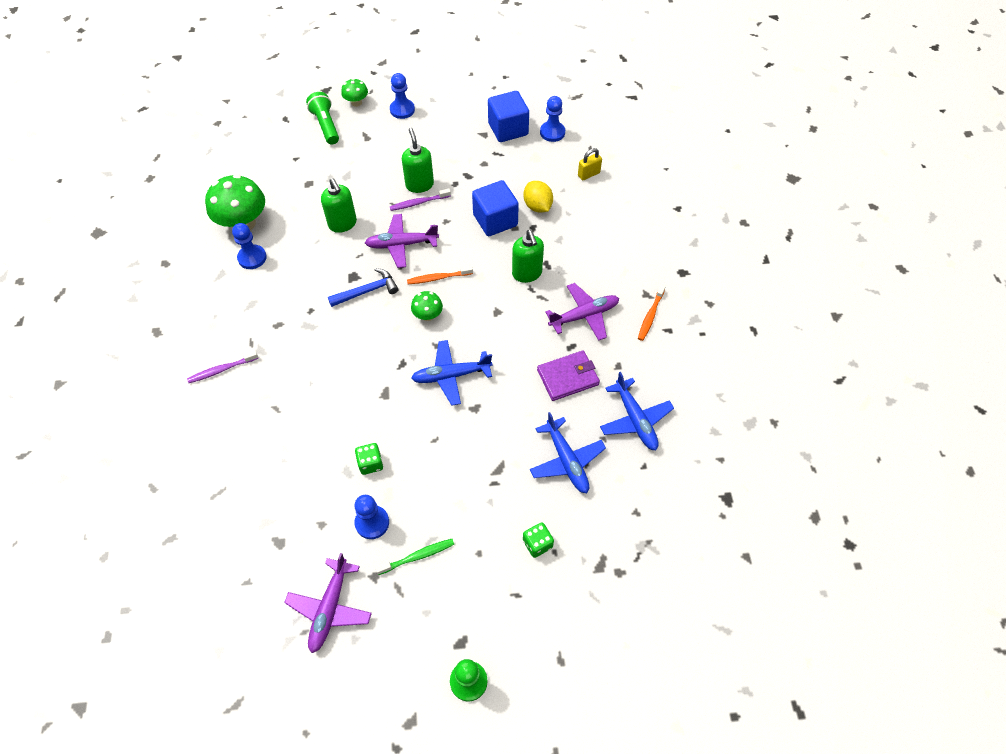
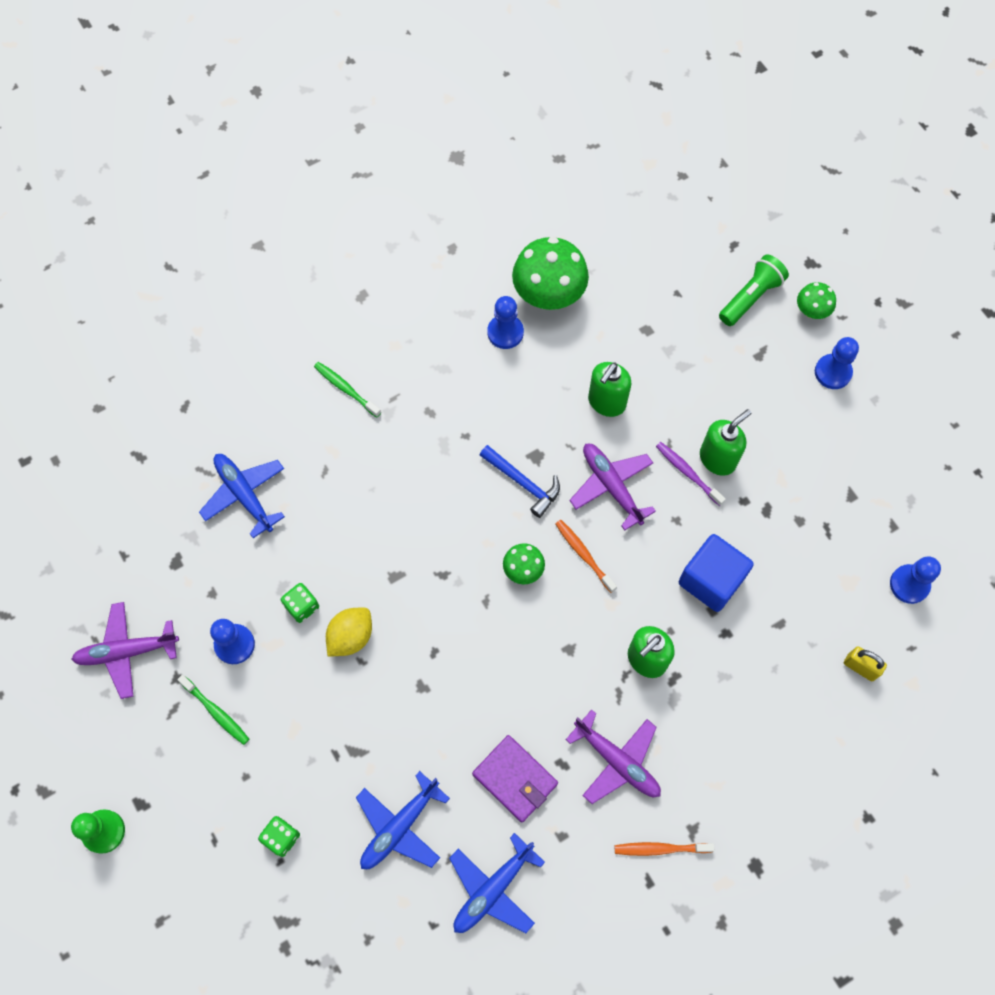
camera: 65 degrees right, 10 degrees up
(221, 370) = (346, 389): purple toothbrush -> green toothbrush
(451, 375) = (452, 638): blue plane -> blue plane (244, 495)
(508, 129) = (880, 523): blue cube -> none
(537, 206) = (764, 623): yellow lemon -> yellow lemon (351, 637)

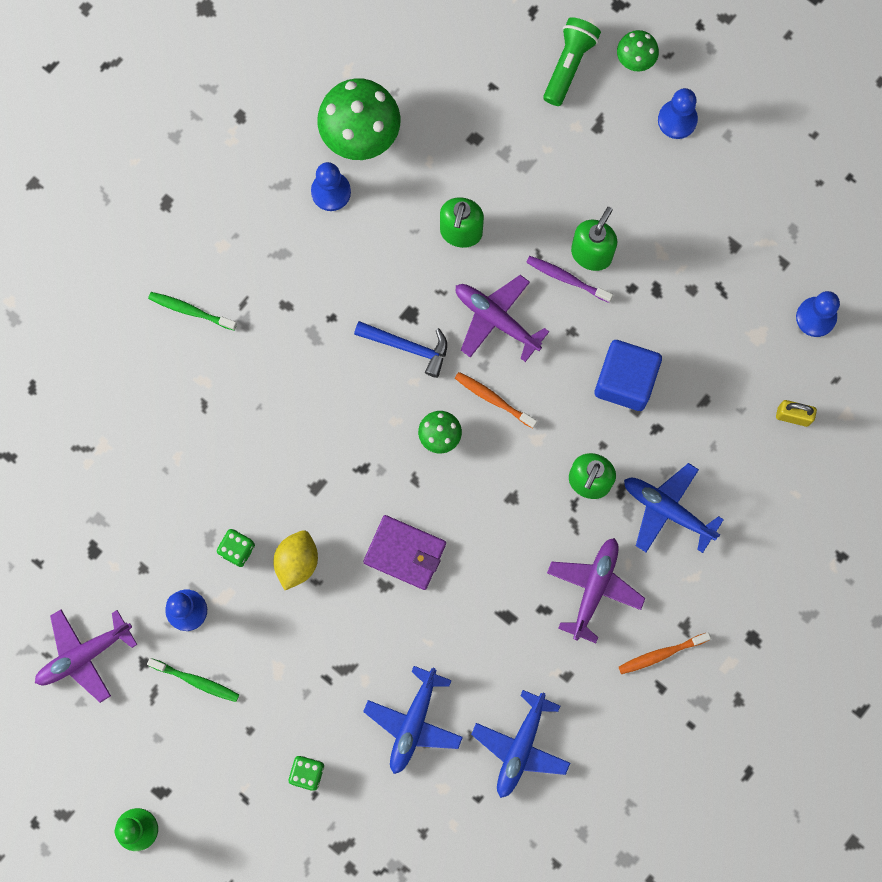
camera: 20 degrees left, 10 degrees up
(244, 495) = (133, 458): blue plane -> blue plane (667, 510)
(515, 779) = (504, 640): purple wallet -> purple wallet (405, 553)
(617, 761) = (594, 588): purple plane -> purple plane turned 90 degrees counterclockwise

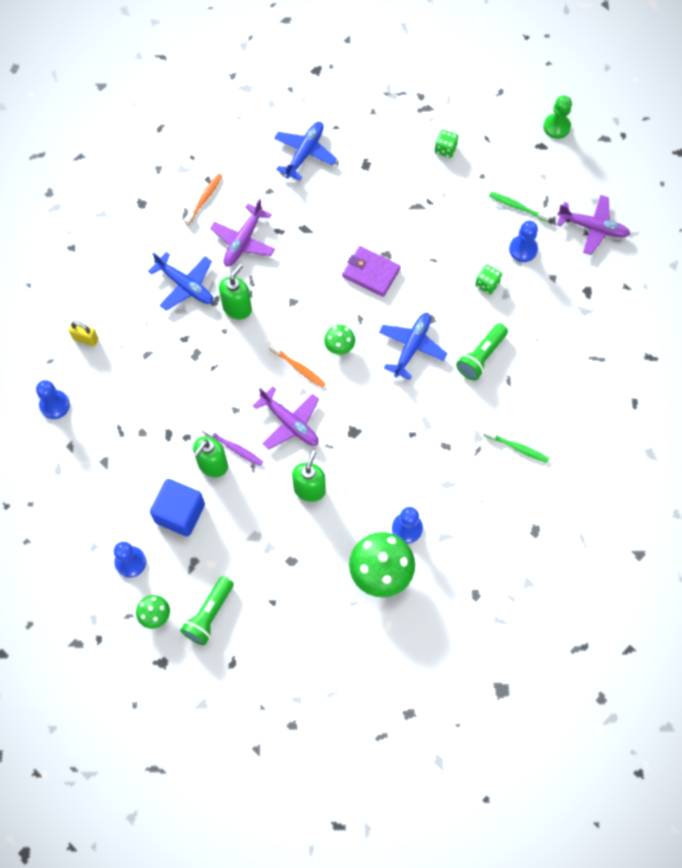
camera: 175 degrees left, 10 degrees down
(84, 655) = (593, 228): purple plane -> purple plane turned 45 degrees clockwise
(243, 437) = (481, 357): none -> green flashlight
(297, 562) = (446, 273): yellow lemon -> none
(407, 347) = (357, 409): blue hammer -> none
(413, 723) = (373, 172): blue plane -> blue plane (412, 347)
(625, 381) = (201, 372): blue cube -> blue cube (180, 513)
(661, 654) = (204, 198): orange toothbrush -> orange toothbrush turned 45 degrees counterclockwise

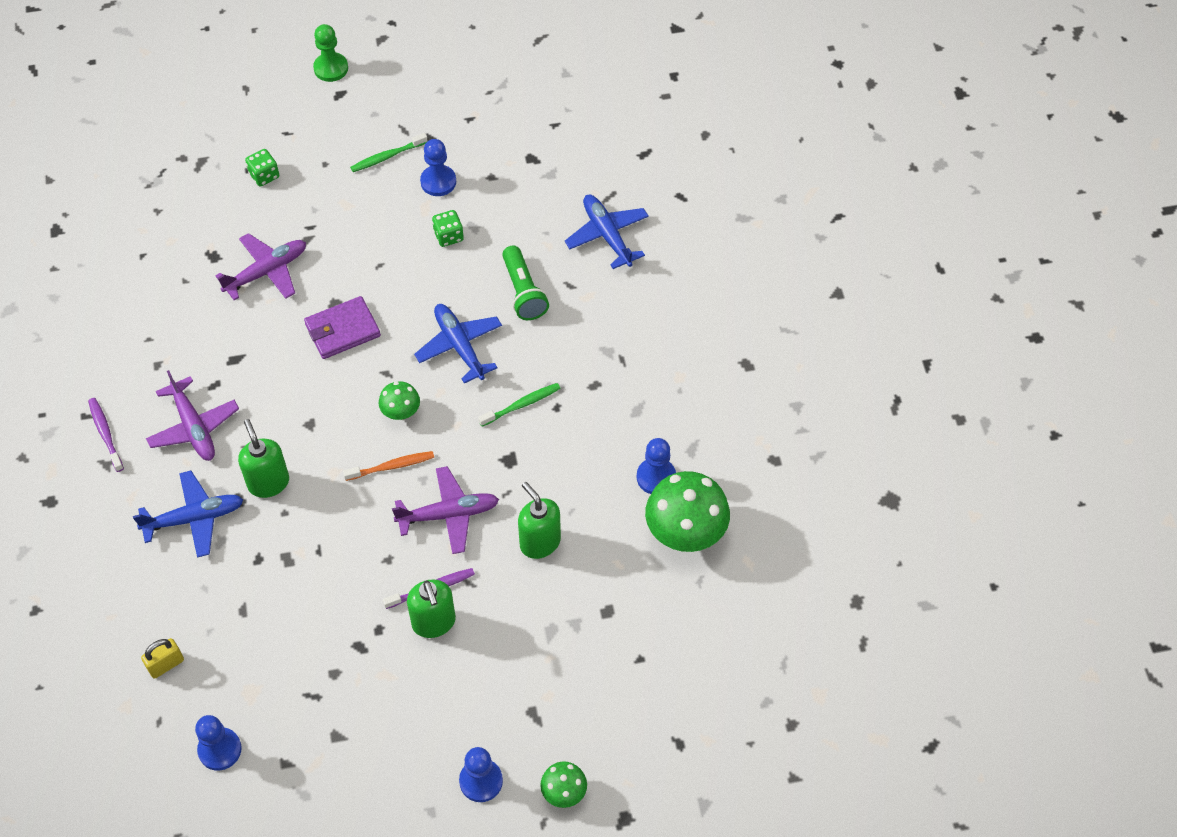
camera: 55 degrees left, 10 degrees down
(180, 513) = (464, 692): blue cube -> none
(204, 198) = (105, 433): orange toothbrush -> purple toothbrush
(209, 615) = (606, 734): green flashlight -> none
(305, 153) = (144, 303): blue plane -> blue plane (607, 235)
(517, 448) = (647, 323): green toothbrush -> green toothbrush (521, 405)
(593, 228) = (468, 110): purple plane -> purple plane (266, 272)

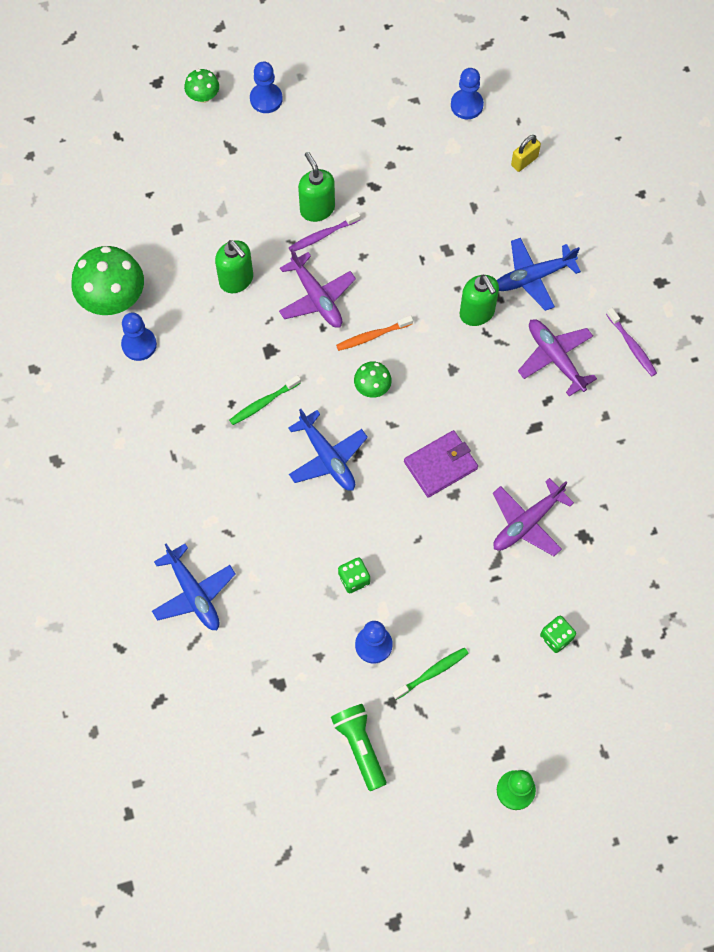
camera: 175 degrees right, 10 degrees up
(448, 514) = (316, 297): purple plane -> purple plane turned 105 degrees counterclockwise
(523, 292) = (272, 520): green flashlight -> green flashlight (360, 746)

